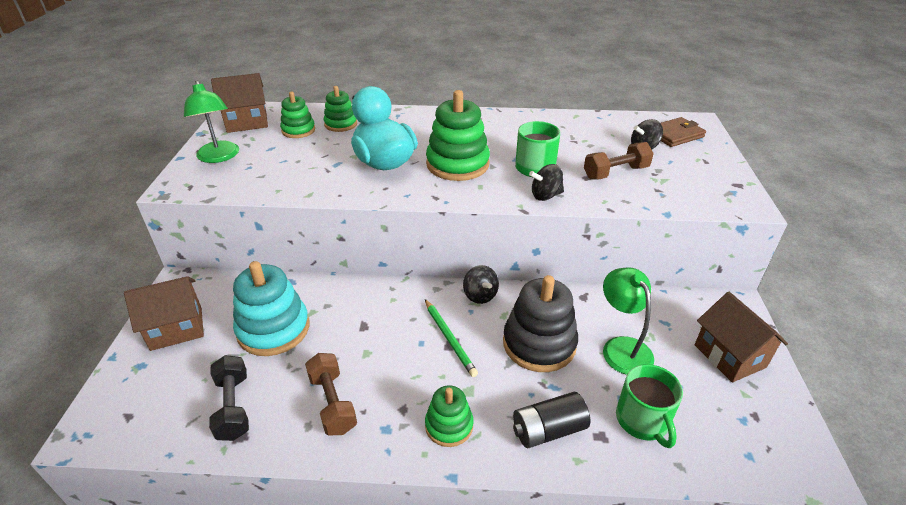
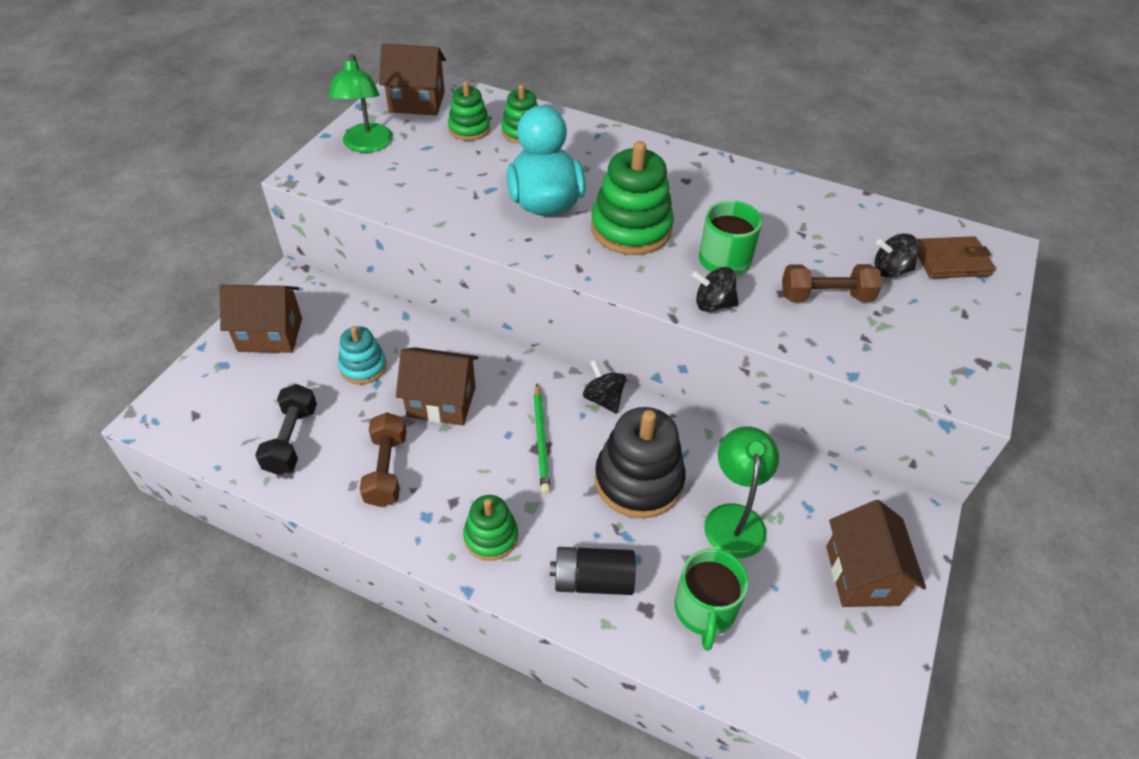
camera: 20 degrees right, 10 degrees up
(273, 329) = (363, 367): turquoise stacking toy -> turquoise stacking toy, size x0.58
(354, 335) = (441, 402): none -> brown house
(480, 295) = (603, 399): black spinning top -> black spinning top turned 150 degrees clockwise

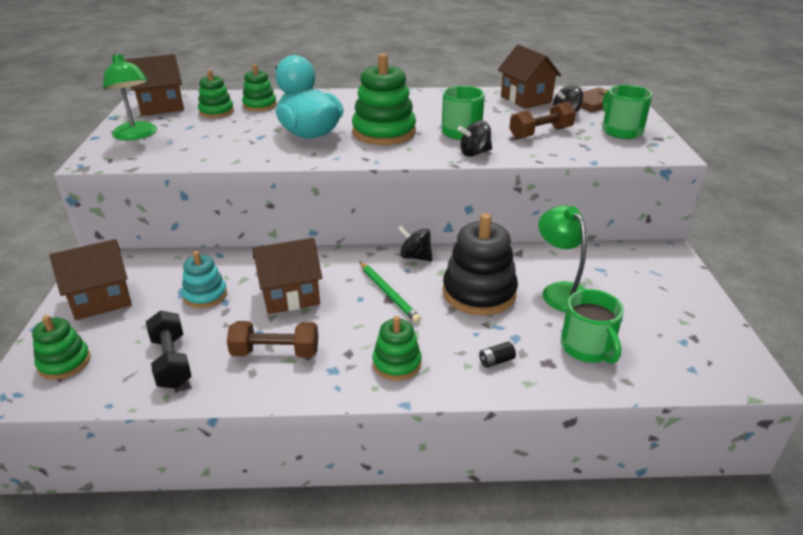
camera: 25 degrees left, 15 degrees down
(205, 400) = (64, 362): none -> green stacking toy
(387, 469) = (275, 352): brown dumbbell -> brown dumbbell turned 60 degrees counterclockwise
(592, 580) = (496, 361): black battery -> black battery, size x0.48
(862, 575) = (665, 292): brown house -> brown house (526, 99)
(941, 330) = (621, 131): none -> green mug

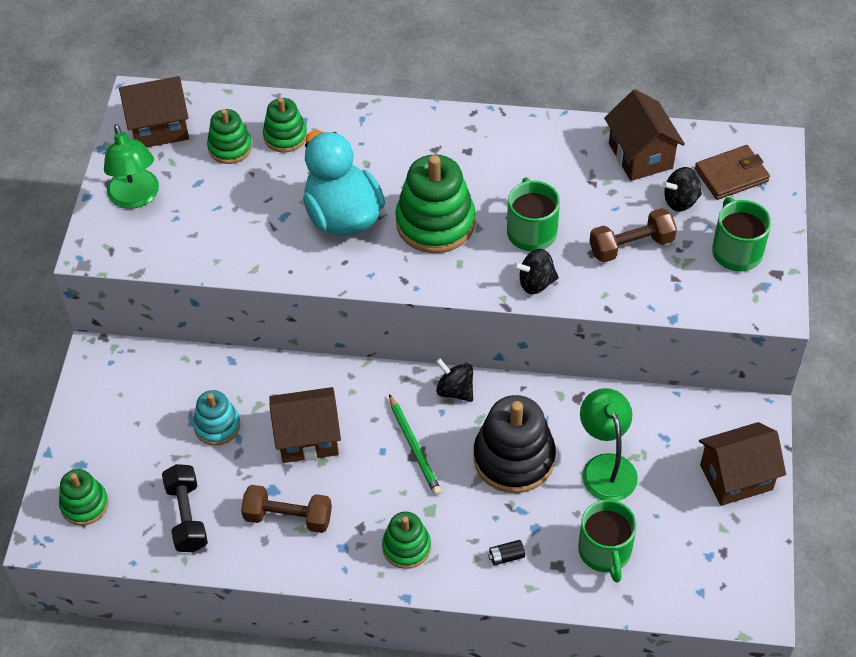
camera: 10 degrees right, 20 degrees up
(101, 300) = (109, 420): brown house -> brown house (736, 477)

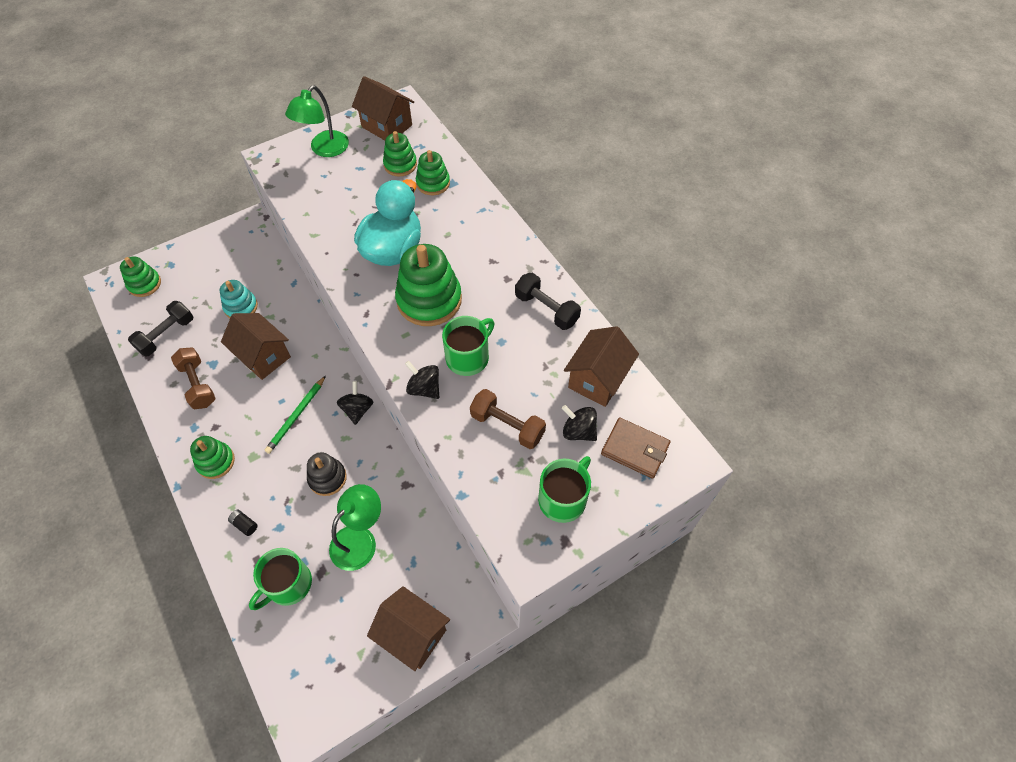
camera: 50 degrees right, 5 degrees up
(514, 458) = (327, 478): black stacking toy -> black stacking toy, size x0.58
(531, 144) = (546, 309): none -> black dumbbell

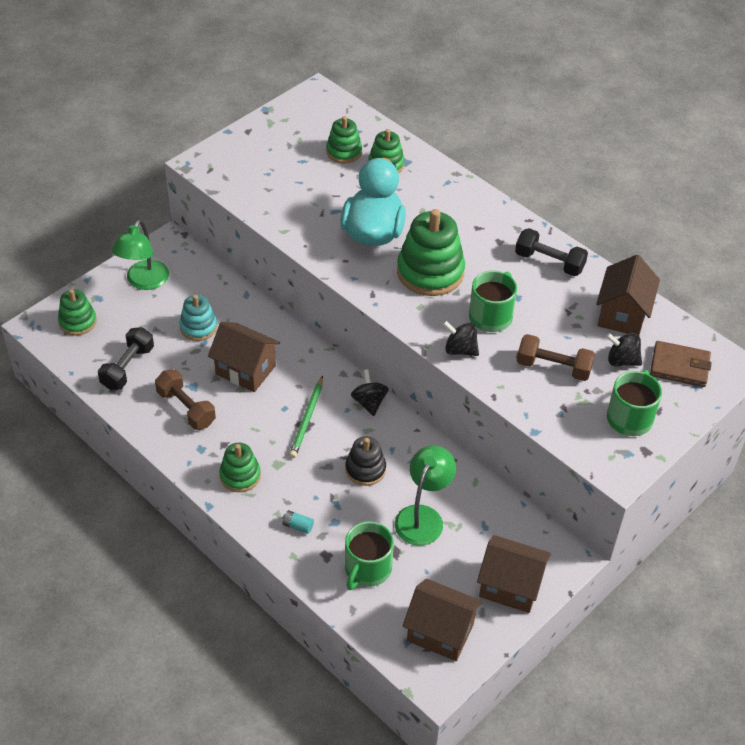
camera: 15 degrees left, 10 degrees down
(244, 524) = (298, 526): black battery -> turquoise battery
(324, 149) = (256, 148): green lamp -> green lamp (144, 282)
(387, 126) = (312, 116): brown house -> brown house (440, 632)

